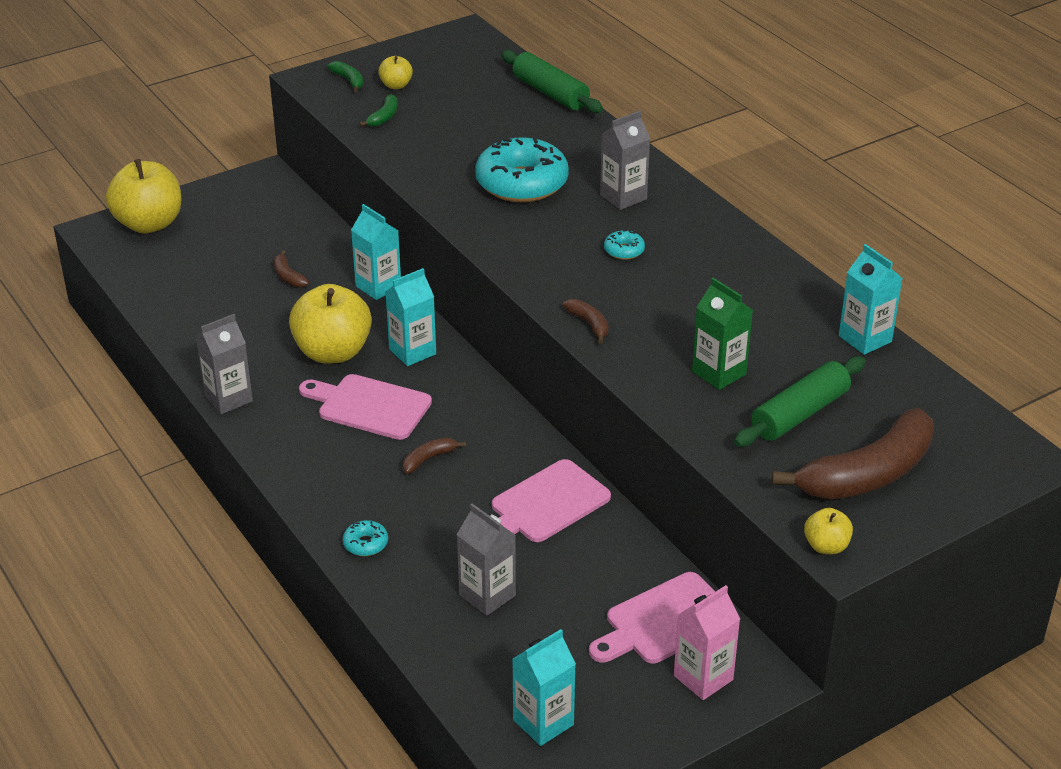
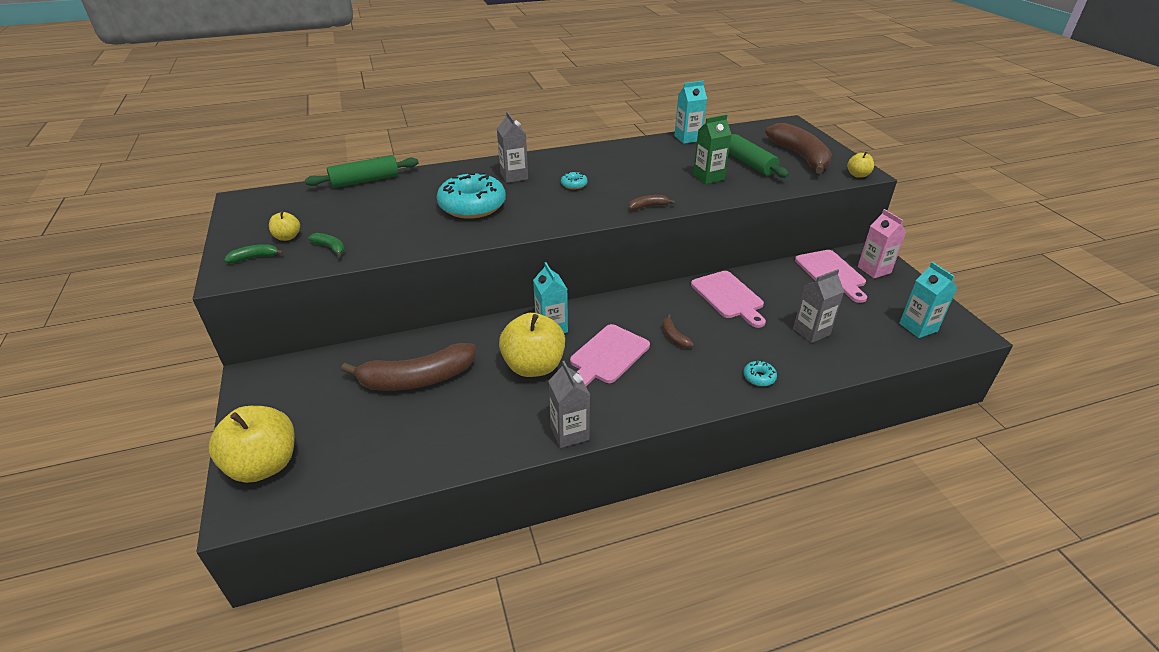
camera: 75 degrees left, 0 degrees up
(288, 276) = (417, 379): brown banana -> brown banana, size x2.37
(378, 286) = (462, 333): turquoise carton -> none

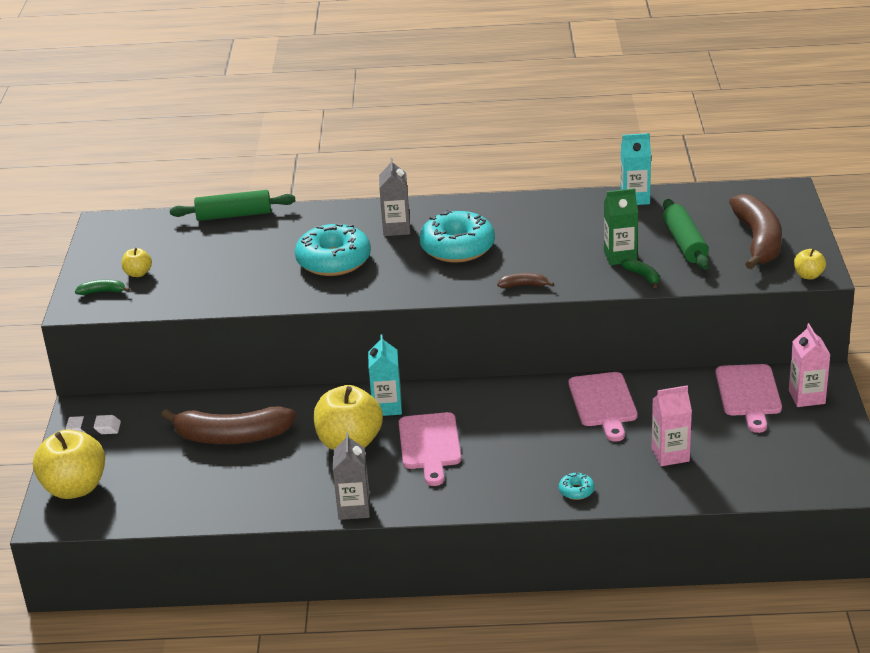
camera: 20 degrees right, 5 degrees down
(271, 394) = (94, 428): none -> white eraser
(330, 248) = (175, 291): green banana -> green banana (643, 276)
(574, 185) = (457, 247): turquoise donut -> turquoise donut, size x2.40
(607, 356) = (430, 445): pink cutting board -> pink cutting board turned 60 degrees counterclockwise
(674, 337) = (512, 436): brown banana -> none
(811, 332) = (670, 455): grey carton -> pink carton
(918, 327) = (801, 469): turquoise carton -> none

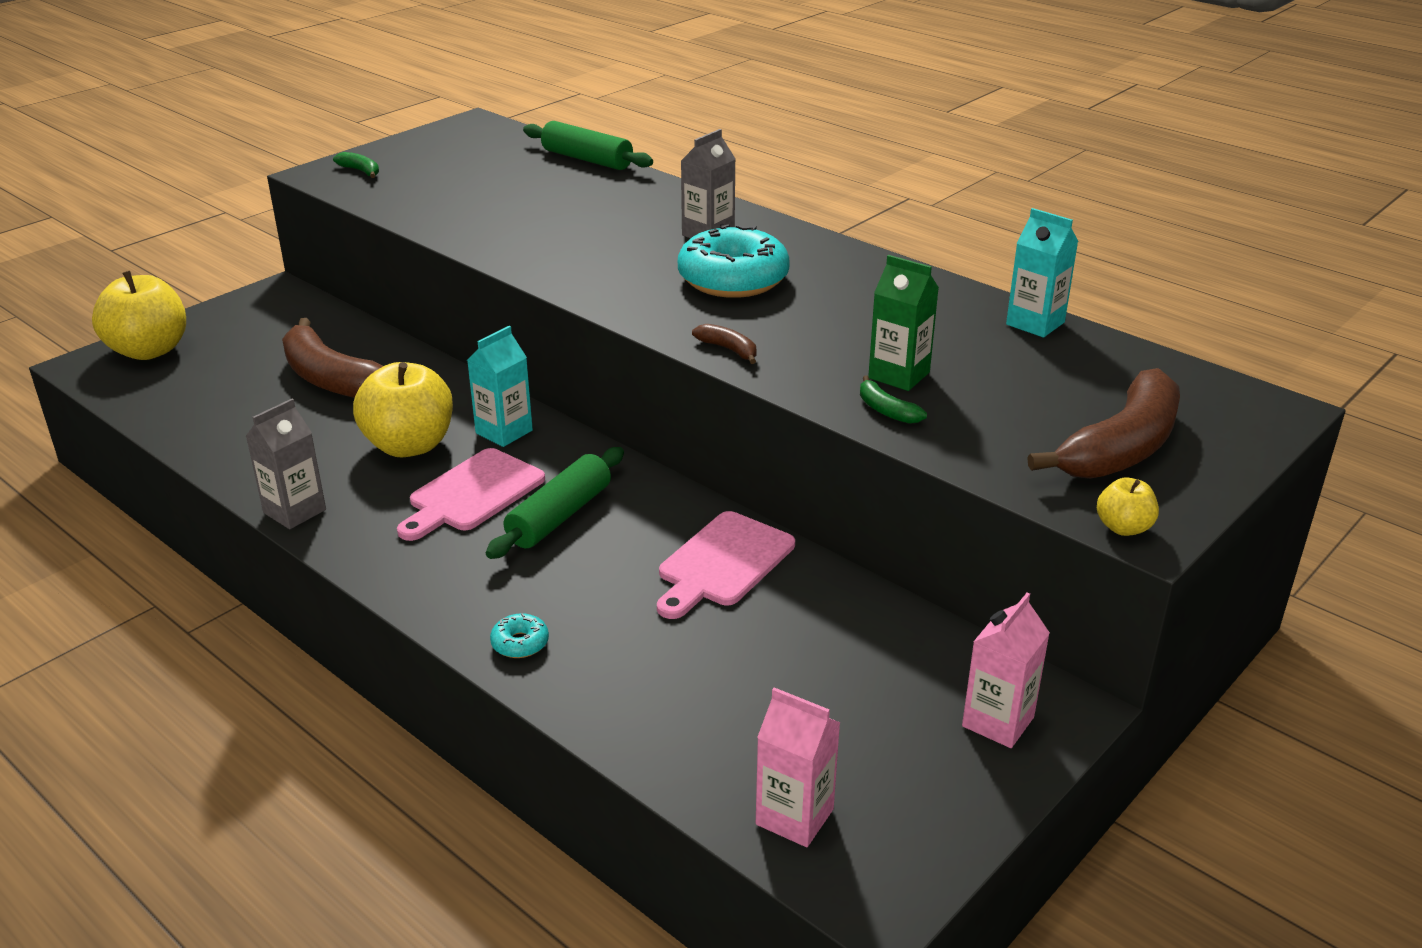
camera: 40 degrees right, 0 degrees up
(94, 428) = (255, 311): white eraser -> none
(138, 273) = (415, 170): yellow apple -> none
(333, 261) = (591, 235): turquoise donut -> none
(643, 276) = (886, 410): green banana -> green banana turned 135 degrees clockwise
(670, 455) = (695, 675): pink carton -> pink carton (794, 817)
(684, 243) = (1010, 401): green rolling pin -> green rolling pin (559, 516)
(748, 394) = (921, 665): pink cutting board -> none

